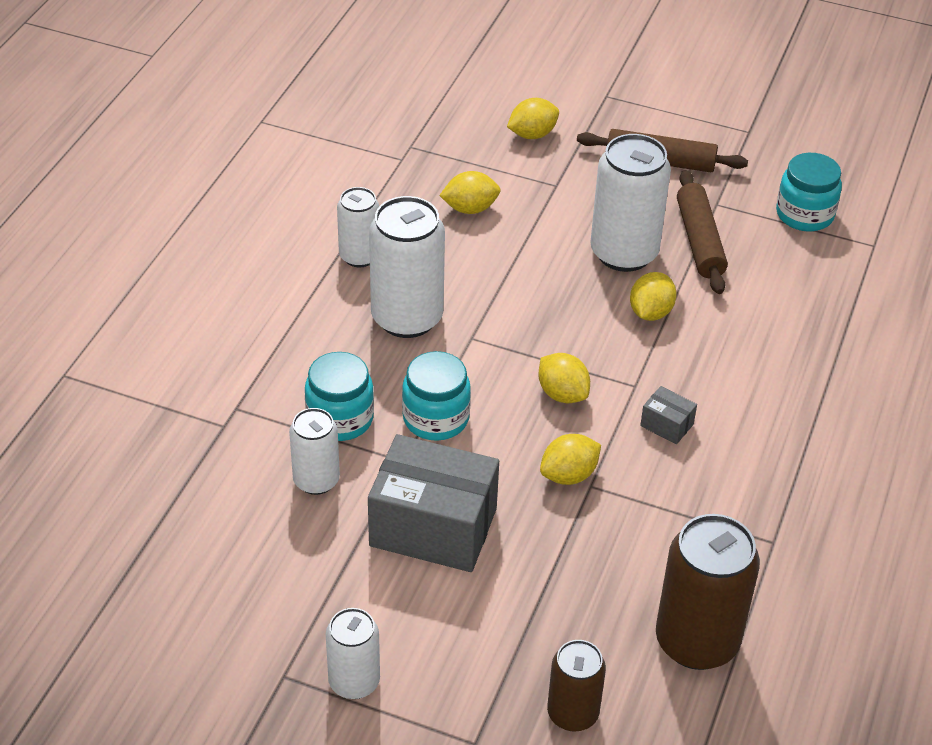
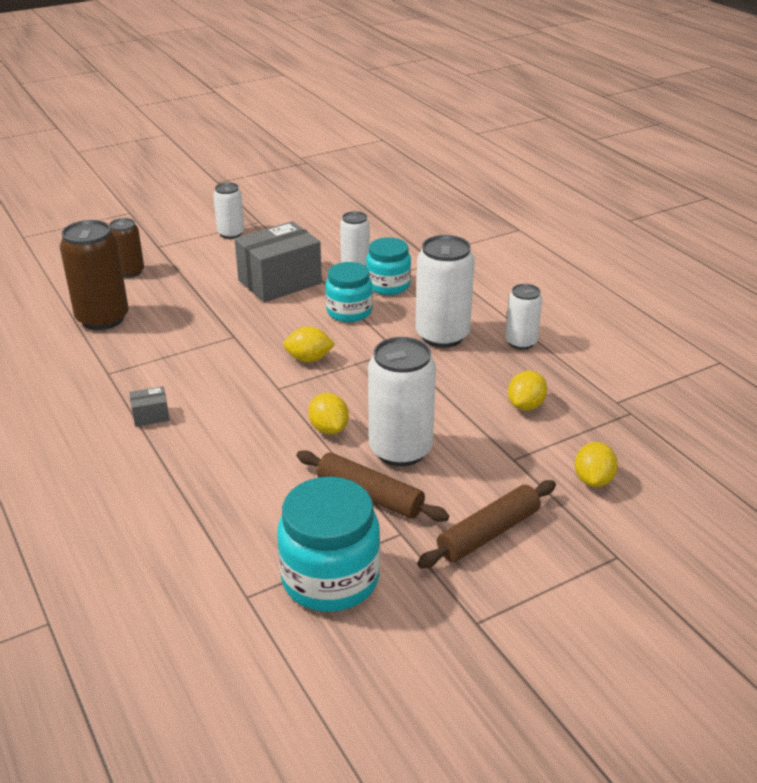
camera: 130 degrees right, 10 degrees down
(569, 475) = (251, 333): yellow lemon -> none
(666, 425) = (233, 382): grey box -> grey box (151, 416)
(804, 214) = (330, 578): turquoise jar -> turquoise jar, size x1.51

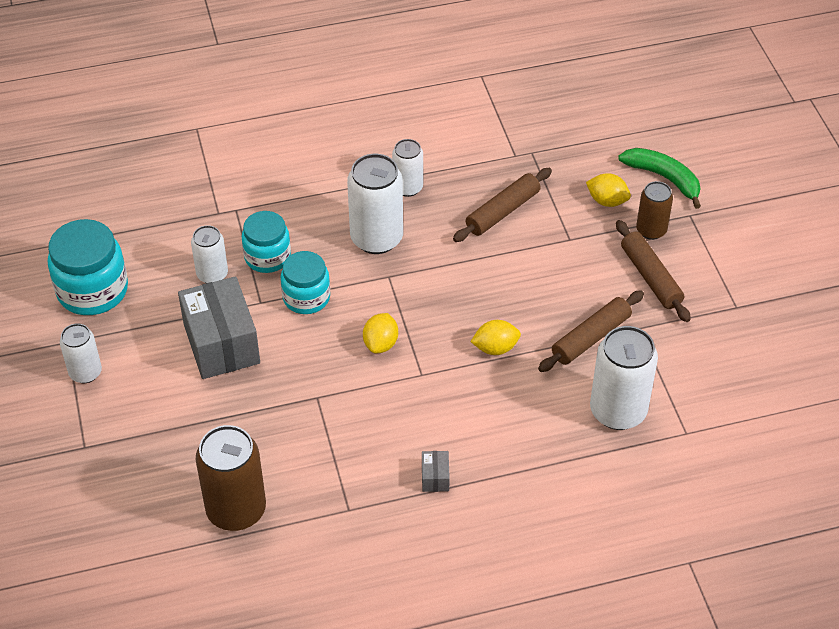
camera: 75 degrees left, 15 degrees up
(130, 272) = (137, 479): brown can -> brown can (651, 230)
(330, 578) = (678, 379): turquoise jar -> turquoise jar (92, 290)
(400, 450) = (538, 306): white can -> white can (618, 411)
(526, 405) = (502, 212): yellow lemon -> brown rolling pin
(666, 524) = (664, 178): none -> green banana

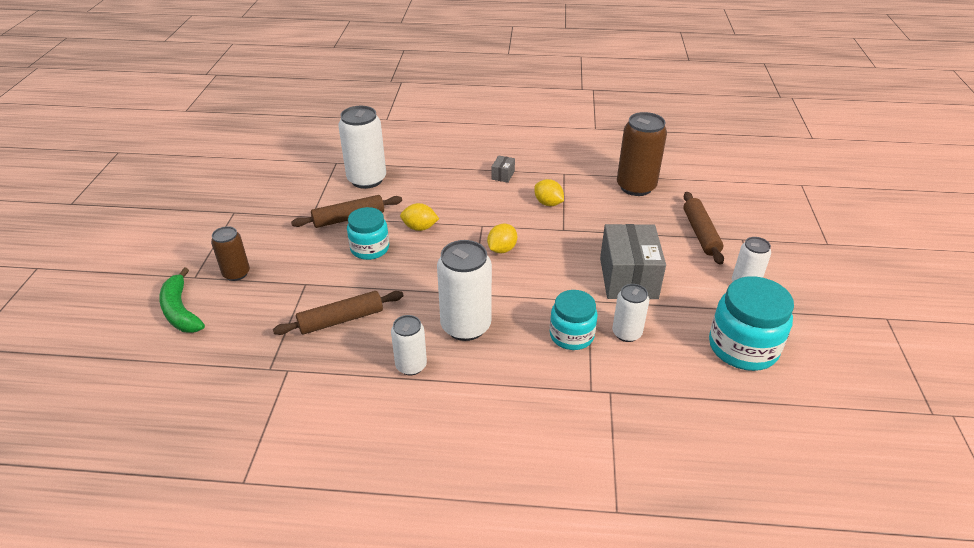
camera: 160 degrees left, 10 degrees down
(306, 297) = (547, 294): turquoise jar -> turquoise jar (370, 249)
(607, 201) = (247, 305): yellow lemon -> yellow lemon (548, 203)
(650, 277) = (271, 243): brown rolling pin -> brown rolling pin (700, 233)

